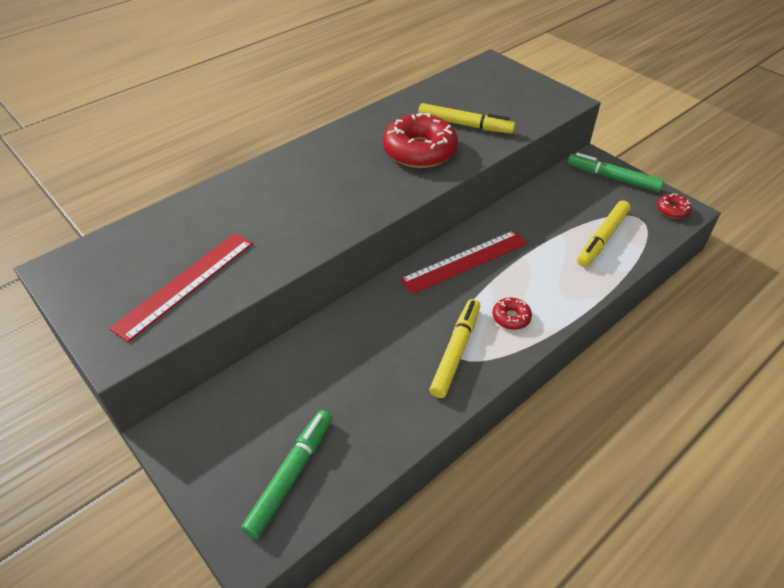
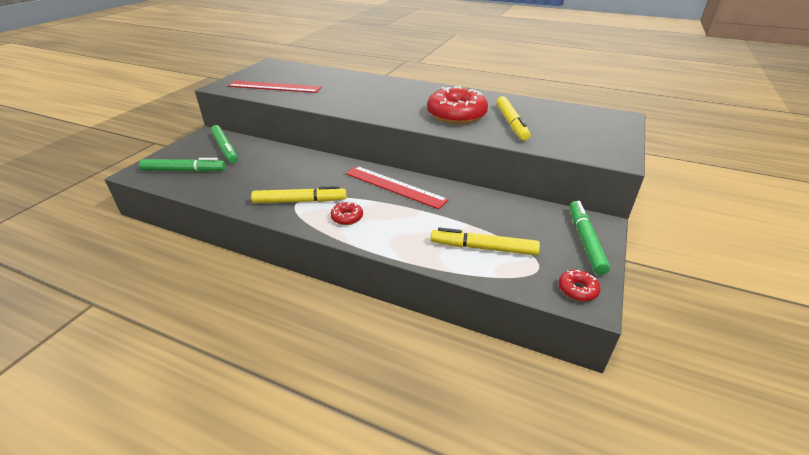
camera: 65 degrees right, 10 degrees down
(246, 412) = (225, 148): none -> green marker

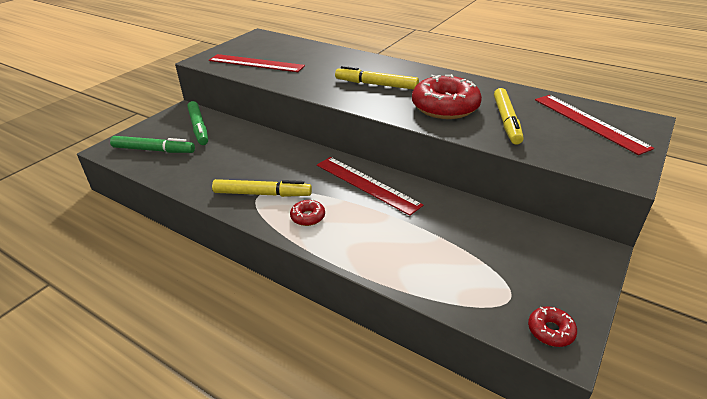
camera: 10 degrees right, 0 degrees up
(483, 248) = (450, 267): yellow marker -> yellow marker (376, 84)
(579, 121) = (589, 122): none -> red ruler
(585, 241) = (573, 270): green marker -> none

